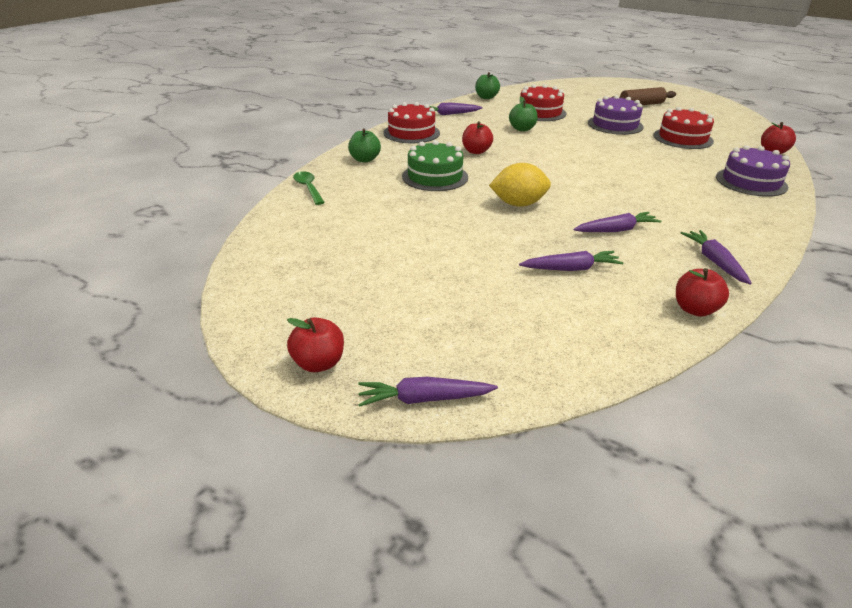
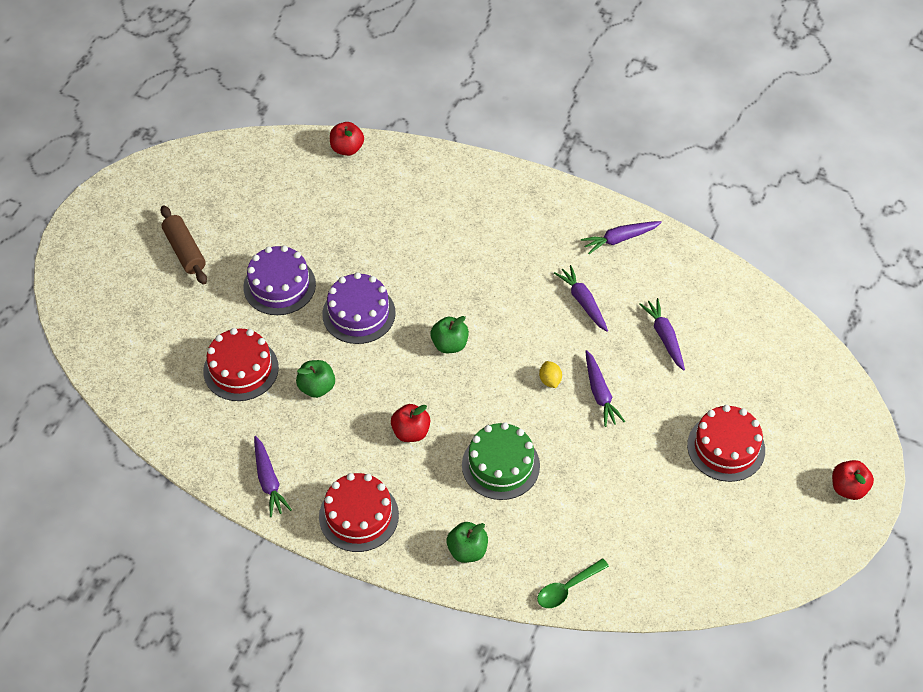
camera: 100 degrees left, 20 degrees up
(424, 399) = (857, 418): purple carrot -> purple carrot (600, 393)
(486, 97) = (177, 441): green apple -> green apple (449, 344)
(518, 204) = (550, 380): yellow lemon -> yellow lemon, size x0.51
(683, 138) = (317, 222): red cake -> red cake (726, 447)
(695, 309) = (697, 262): red apple -> none
(751, 182) = (439, 183): purple cake -> purple cake (359, 313)

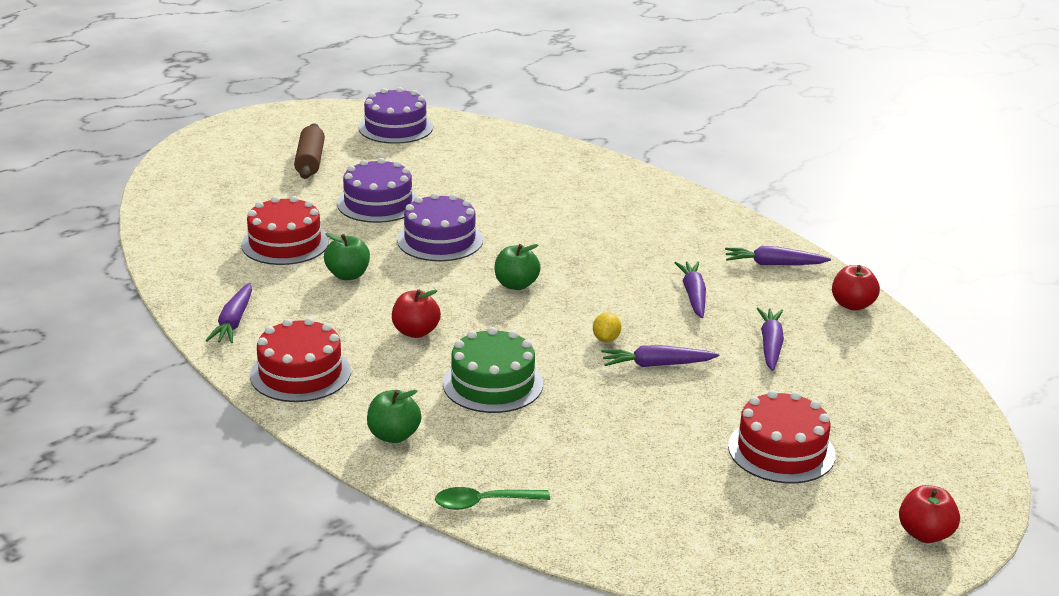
camera: 25 degrees right, 25 degrees down
(224, 173) = (395, 127): none -> purple cake
(347, 149) = (529, 141): red apple -> red apple (852, 305)
(600, 393) = (657, 365): purple carrot -> purple carrot turned 75 degrees clockwise

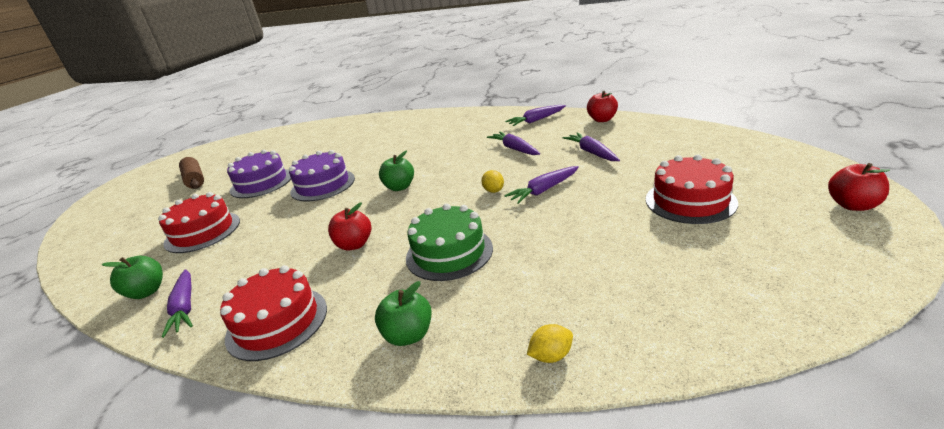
camera: 25 degrees left, 0 degrees up
(348, 275) = (269, 231): green apple -> green apple (147, 292)
(395, 127) = (245, 145): purple cake -> none
(484, 503) = (551, 356): green spoon -> yellow lemon

